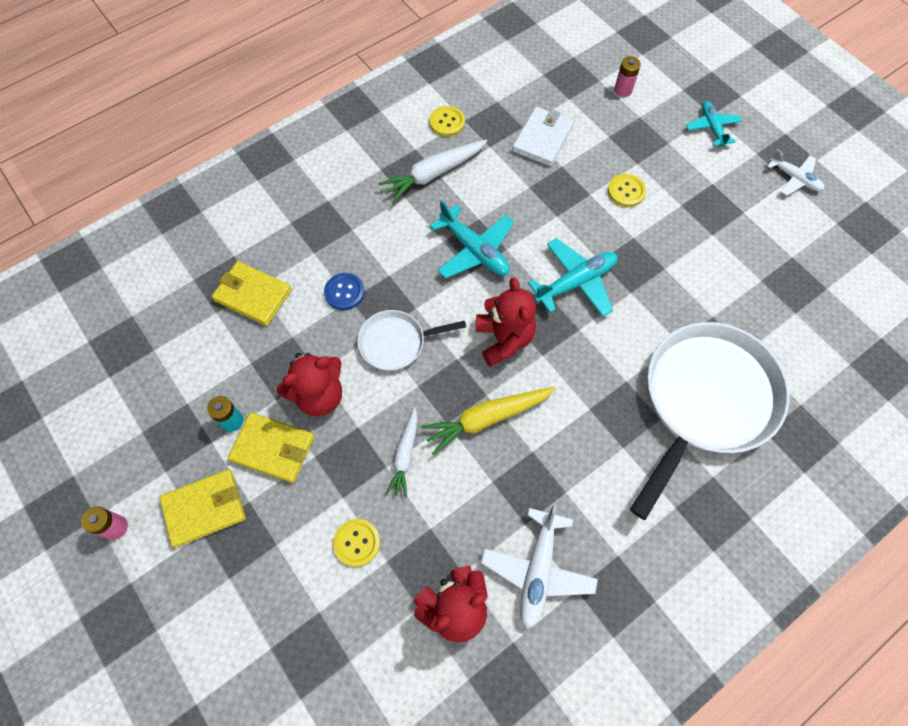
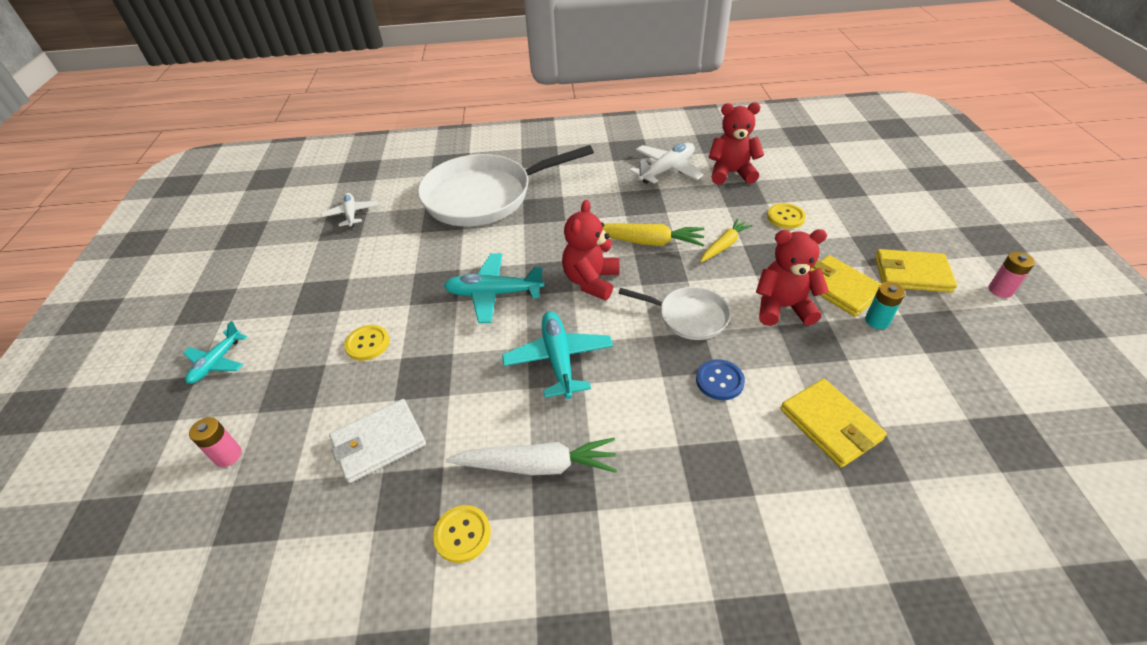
camera: 145 degrees left, 20 degrees down
(405, 455) = (724, 245): white carrot -> yellow carrot
(794, 178) = (229, 287): white plane -> white plane (351, 214)

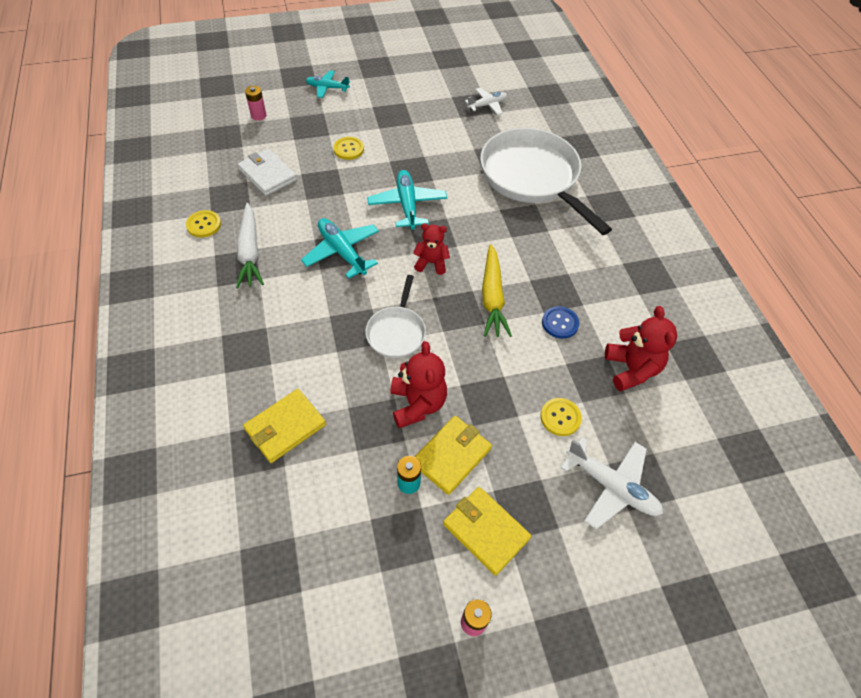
camera: 75 degrees right, 10 degrees up
(558, 359) = (342, 252): turquoise plane -> turquoise plane turned 105 degrees counterclockwise
(591, 281) = (431, 263): red teddy bear -> red teddy bear, size x0.66
(667, 170) = (619, 310): white plane -> white plane (611, 486)
(719, 381) = (326, 353): blue button -> blue button (560, 323)
(724, 245) = (499, 360): yellow carrot -> none
(912, 274) = (485, 531): yellow wallet -> yellow wallet turned 45 degrees counterclockwise

